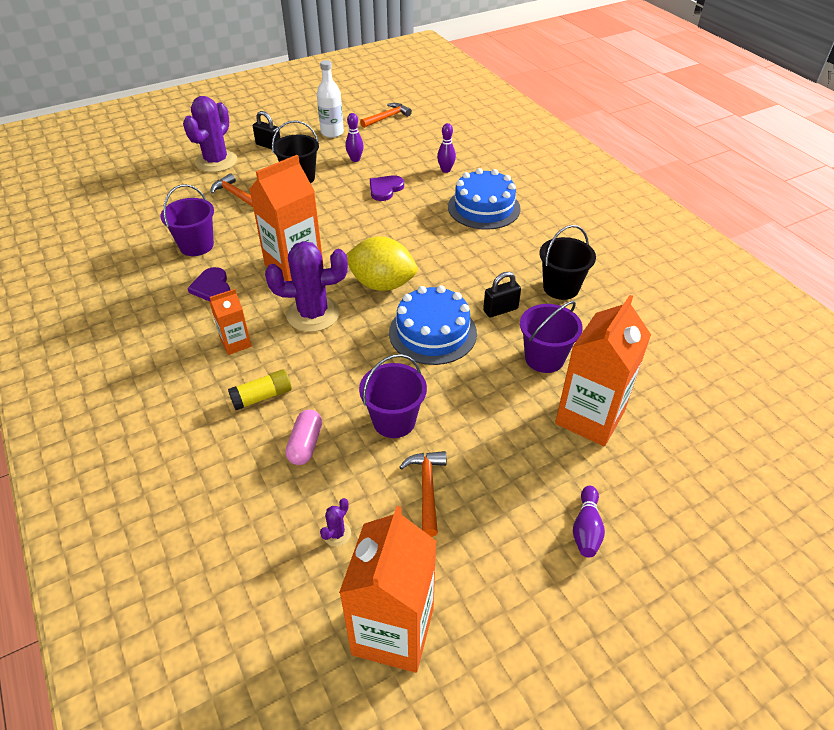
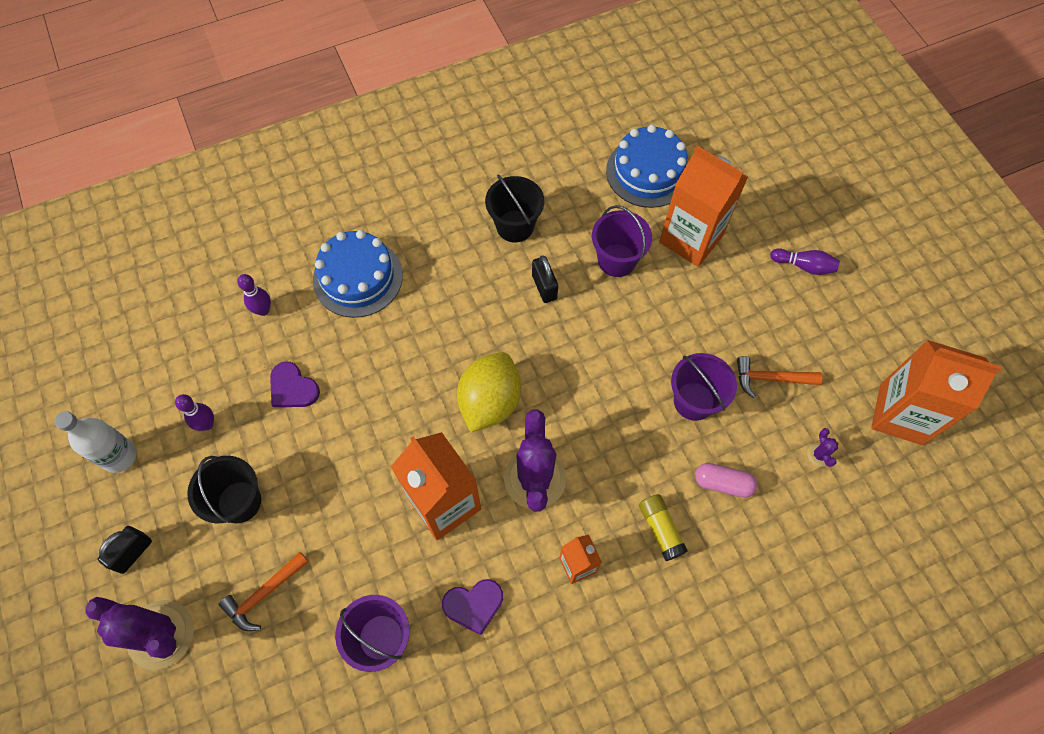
camera: 85 degrees left, 20 degrees up
(337, 533) = (819, 455): purple cactus -> purple cactus turned 45 degrees clockwise
(387, 117) = (96, 374): orange hammer -> none
(432, 333) = (574, 355): blue cake -> blue cake (648, 172)

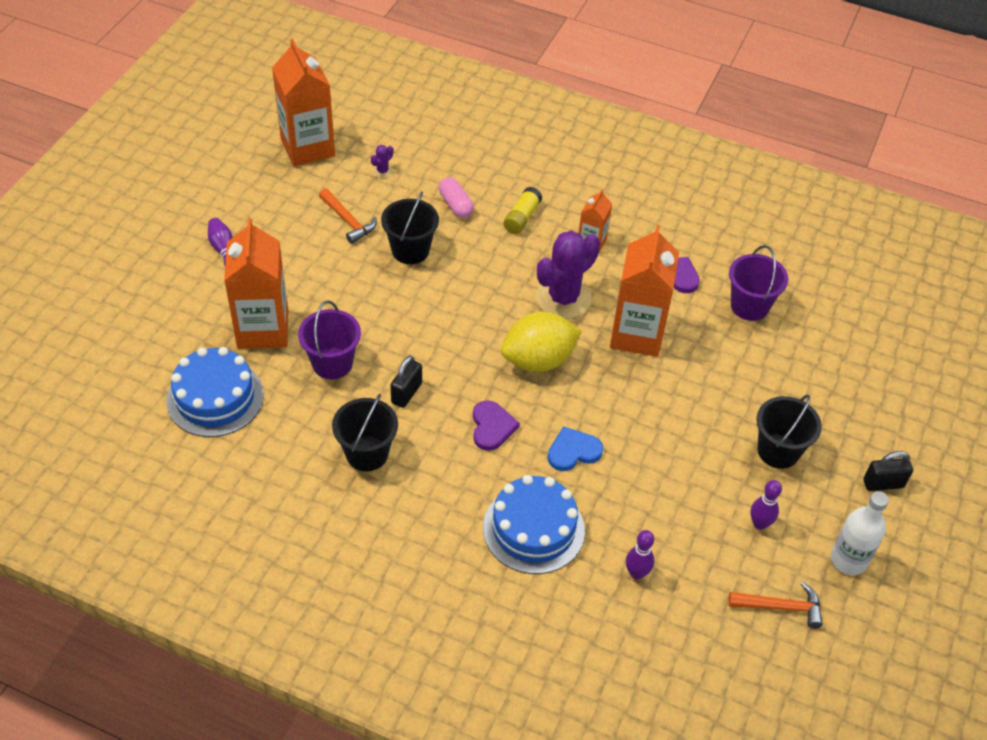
camera: 135 degrees left, 15 degrees down
(161, 634) = (896, 420): purple cactus -> none
(264, 594) = (806, 385): orange hammer -> orange hammer (781, 607)
(292, 388) = (669, 492): purple heart -> purple heart (492, 427)
(388, 354) = (573, 451): none -> blue heart
(694, 401) = (410, 250): purple bucket -> black bucket

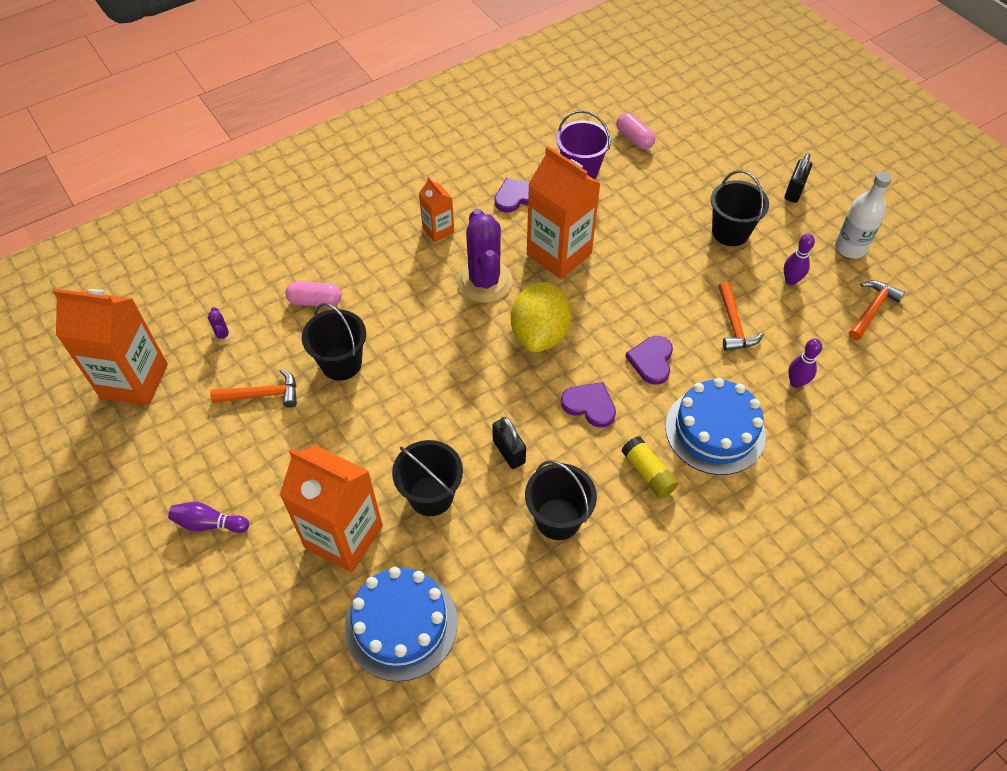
camera: 55 degrees left, 5 degrees up
(332, 363) = (431, 495): purple bucket -> black bucket
(522, 217) = (370, 262): yellow glue stick -> yellow glue stick (648, 473)
(573, 451) = (651, 361): blue heart -> purple heart
(665, 498) = (734, 325): none -> orange hammer
(829, 327) = (634, 139): none -> pink capsule

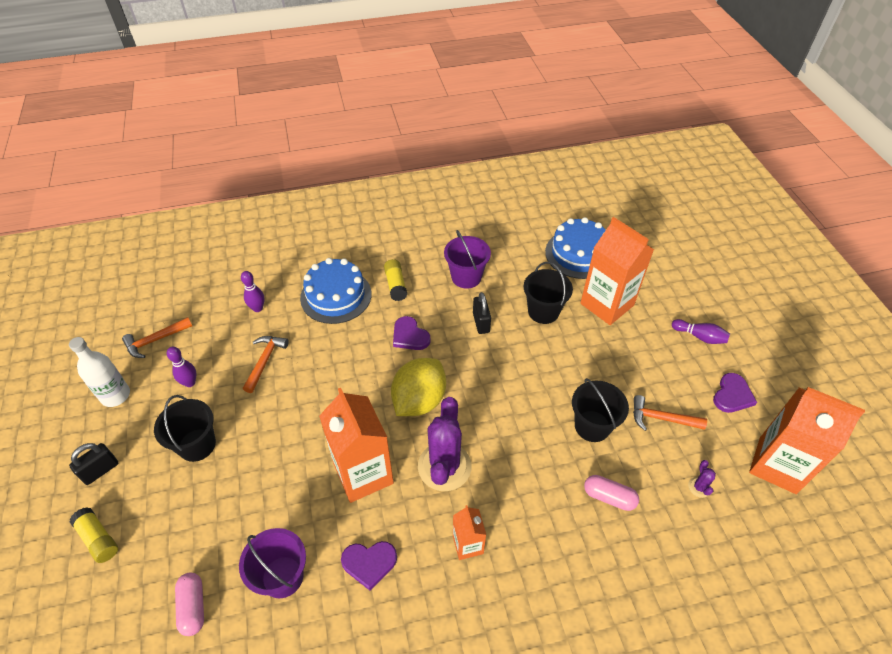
camera: 160 degrees left, 5 degrees down
(558, 519) = (466, 277): black bucket -> purple bucket
(651, 361) = (346, 353): purple heart -> purple heart (732, 395)
(745, 152) = (98, 539): none -> yellow glue stick

